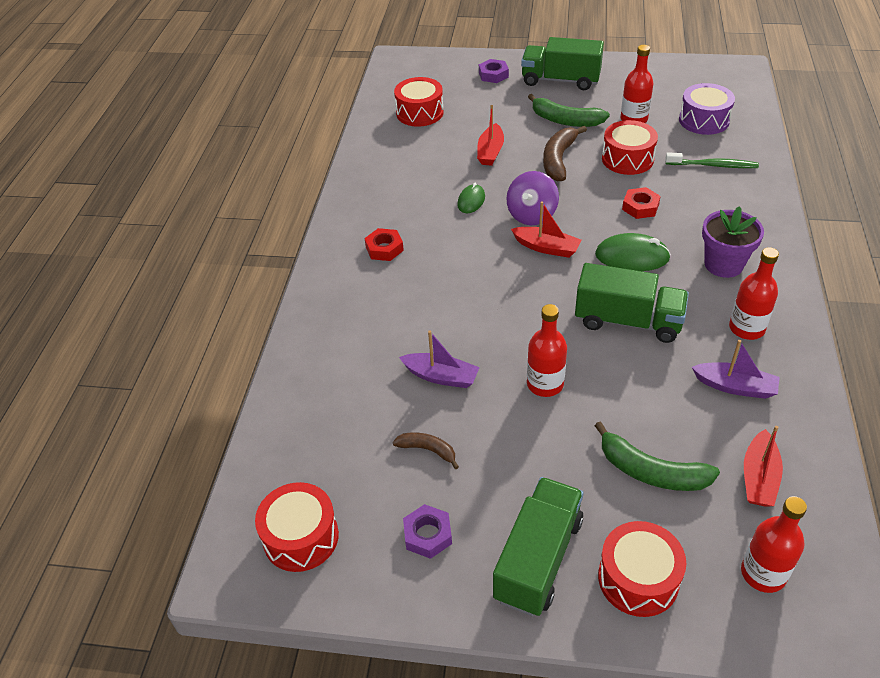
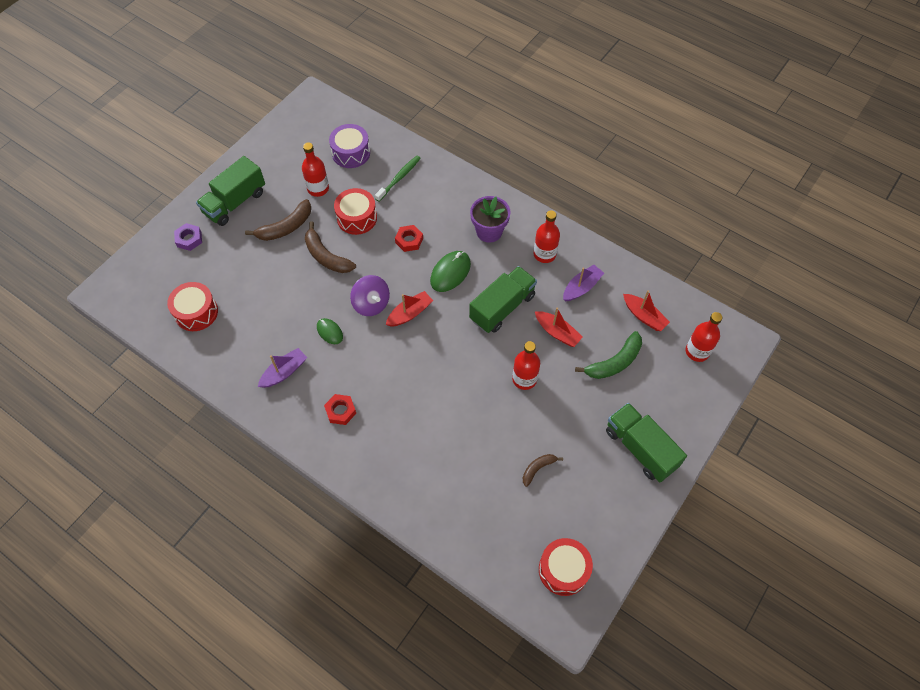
camera: 65 degrees left, 15 degrees up
(427, 535) = (597, 497): purple nut -> none
(441, 376) = (484, 433): purple boat -> purple boat (284, 372)
(490, 152) = (284, 291): red boat -> red boat (557, 332)
(565, 120) = (285, 227): green banana -> brown banana
(638, 579) = (674, 408): red drum -> none

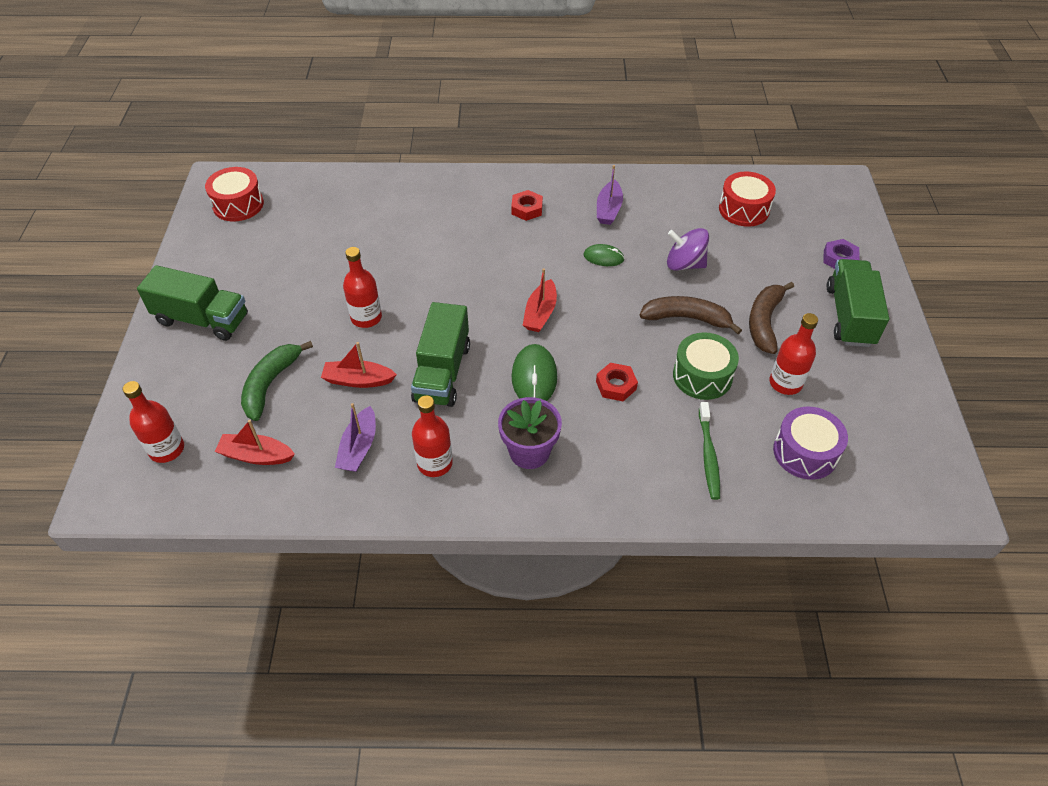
camera: 145 degrees right, 10 degrees down
(357, 218) = (702, 376): red drum -> green drum
(371, 304) = (589, 301): purple spinning top -> purple spinning top (684, 264)
(538, 469) = (304, 256): brown banana -> none

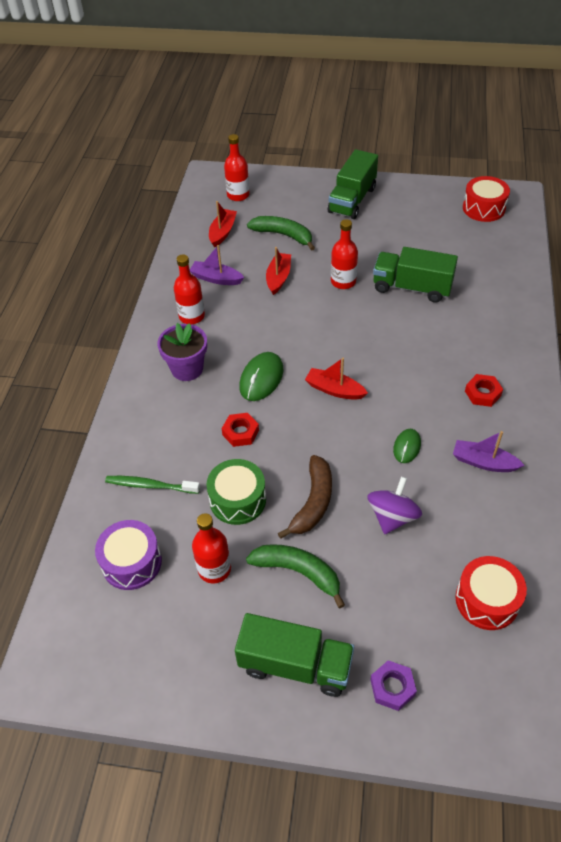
camera: 100 degrees right, 0 degrees up
(442, 372) = (277, 323): green truck -> green truck (412, 287)
(534, 377) = (261, 378): green mouse -> green mouse turned 75 degrees counterclockwise
(764, 322) = (298, 572): brown banana -> green banana

